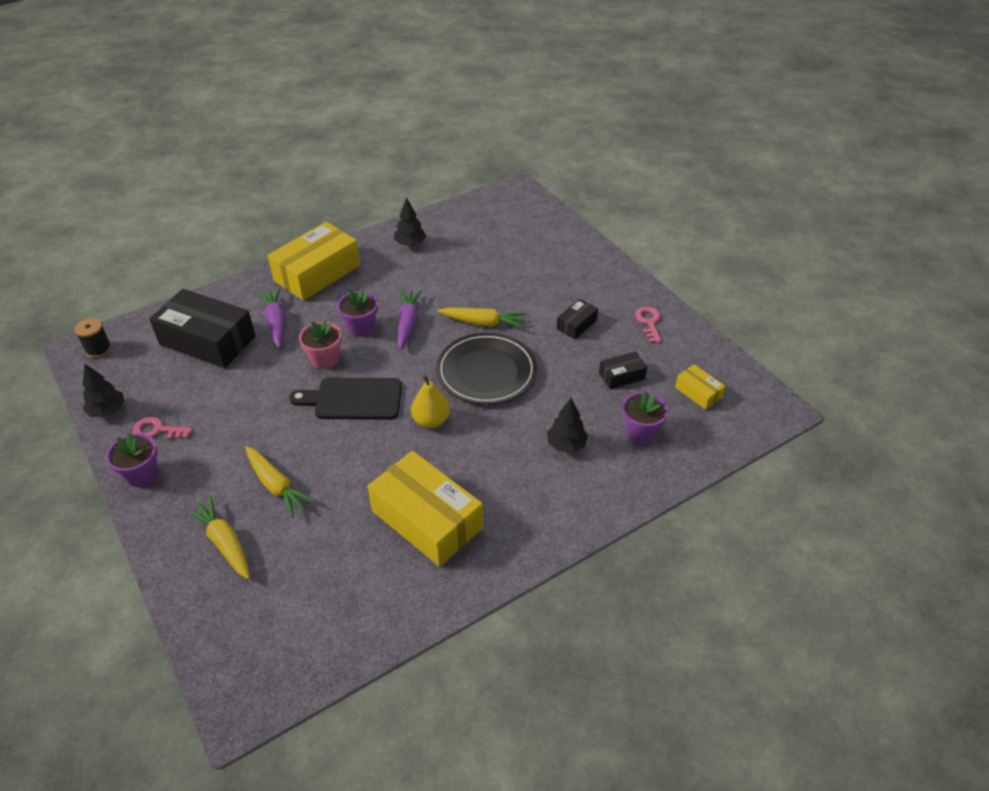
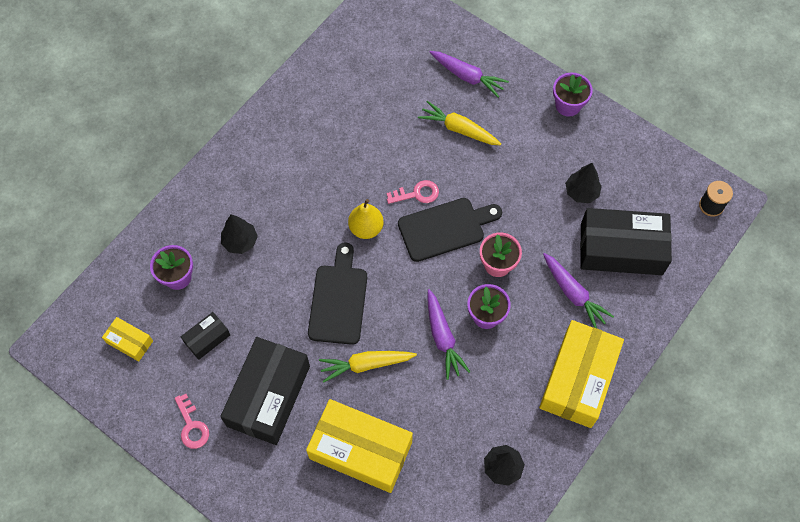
camera: 160 degrees right, 20 degrees up
(108, 411) = (644, 148): black tree -> black tree (581, 192)
(157, 430) = (588, 145): pink key -> pink key (417, 194)
(224, 543) = (467, 76): yellow carrot -> purple carrot
(426, 519) = (329, 139): yellow box -> yellow box (361, 450)
(486, 372) = (338, 299): black plate -> black cutting board
(576, 324) = (268, 396): black box -> black box, size x2.13

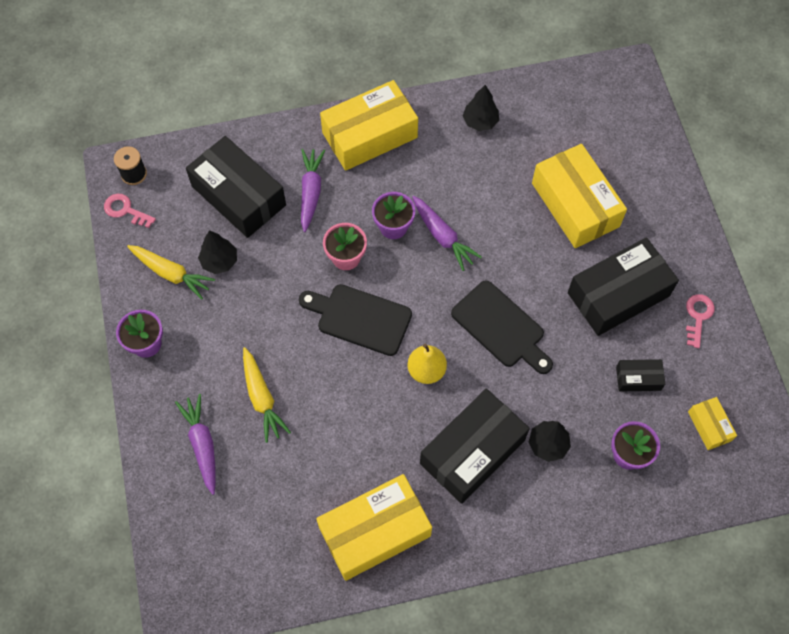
camera: 140 degrees left, 0 degrees up
(289, 199) = (472, 451): none -> black box
(312, 108) = (374, 531): none -> yellow box
(338, 299) = (501, 327): black cutting board -> black cutting board turned 90 degrees counterclockwise
(366, 364) = (520, 260): yellow carrot -> yellow carrot (171, 273)
(417, 194) = (355, 367): pink key -> pink key (125, 210)
(442, 337) = (442, 236): purple carrot -> purple carrot turned 120 degrees clockwise

